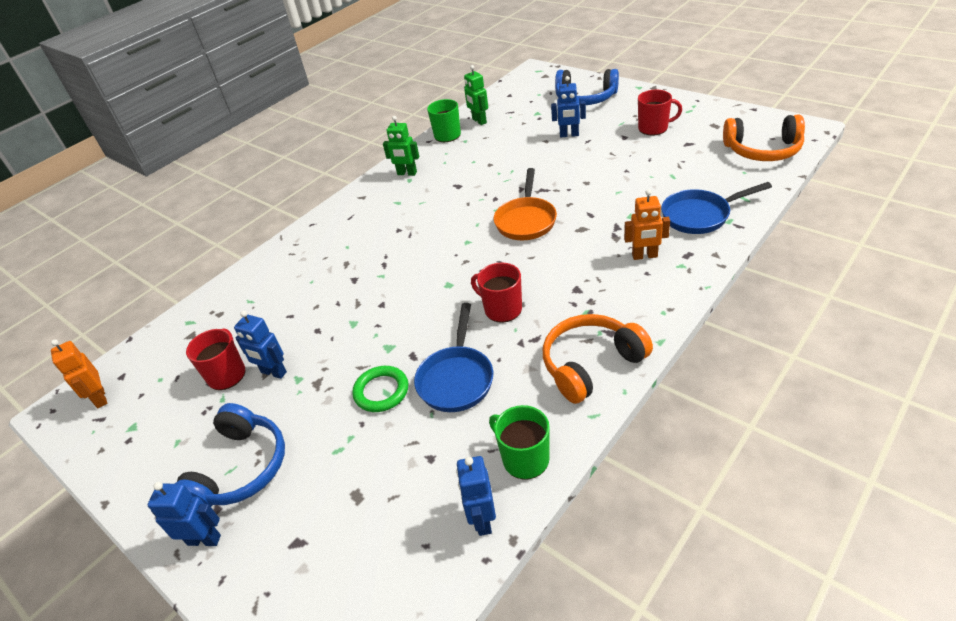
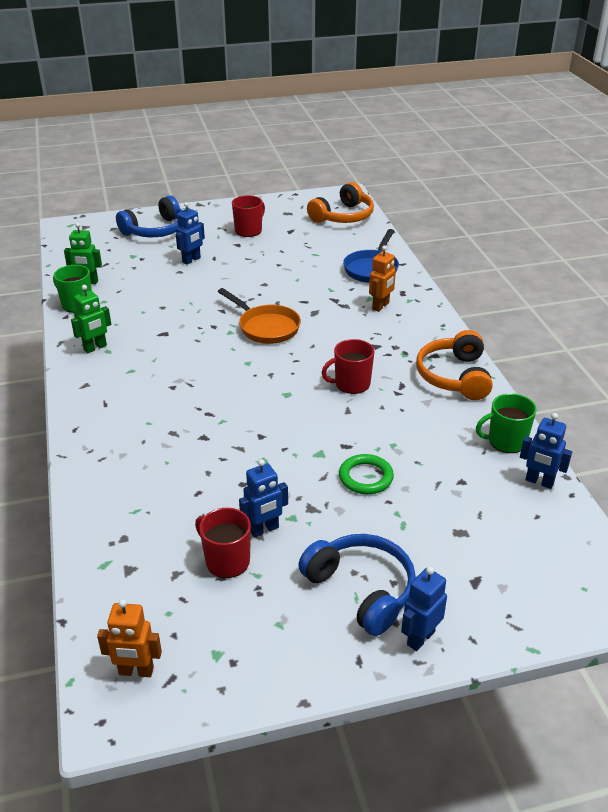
camera: 60 degrees left, 5 degrees down
(456, 378) = (397, 436): blue pan -> none

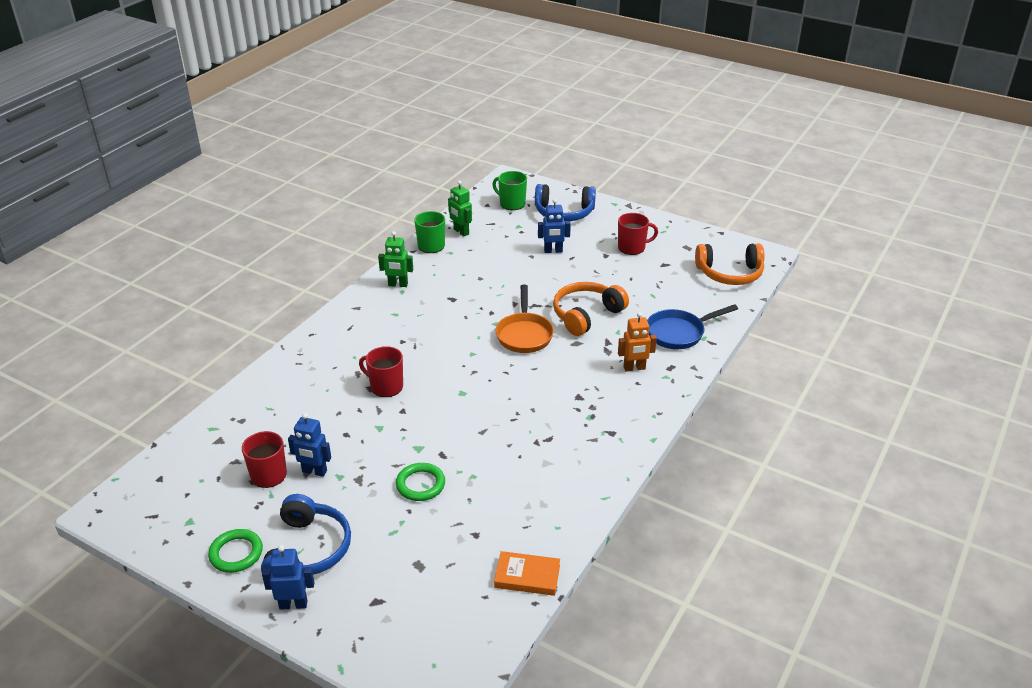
camera: 45 degrees right, 0 degrees up
(136, 671) = (145, 498): orange robot -> none
(306, 642) = (236, 553): none -> green ring
(351, 384) = (515, 414): red mug -> red mug (386, 386)
(454, 376) = (598, 458): orange headphones -> orange headphones (586, 315)
(506, 441) = (554, 531): green mug -> green mug (511, 203)
(539, 482) = (527, 576): blue robot -> orange book

